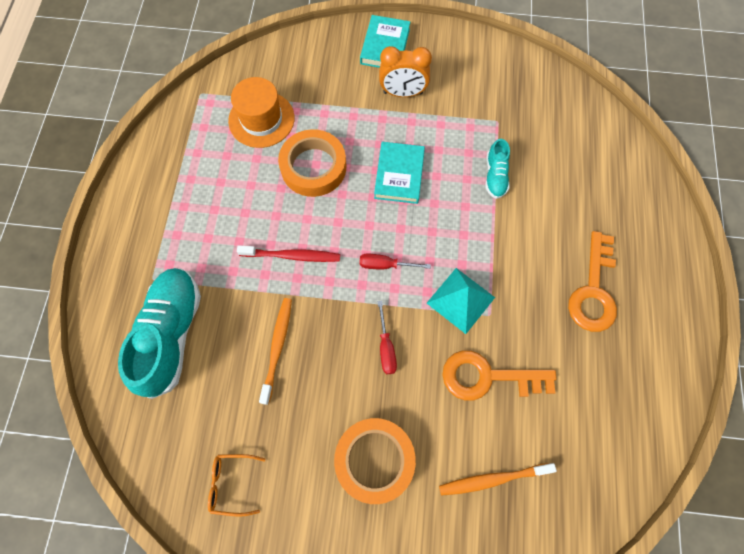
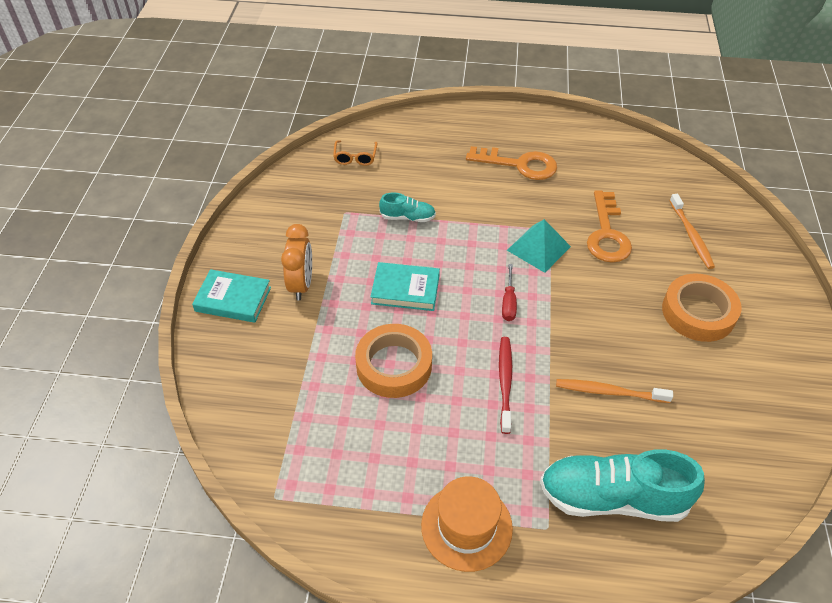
camera: 90 degrees left, 20 degrees down
(232, 483) = (752, 425): orange glasses -> orange glasses (355, 157)
(261, 119) = (323, 421): orange hat -> orange hat (466, 526)
(386, 347) = (593, 303): red screwdriver -> none

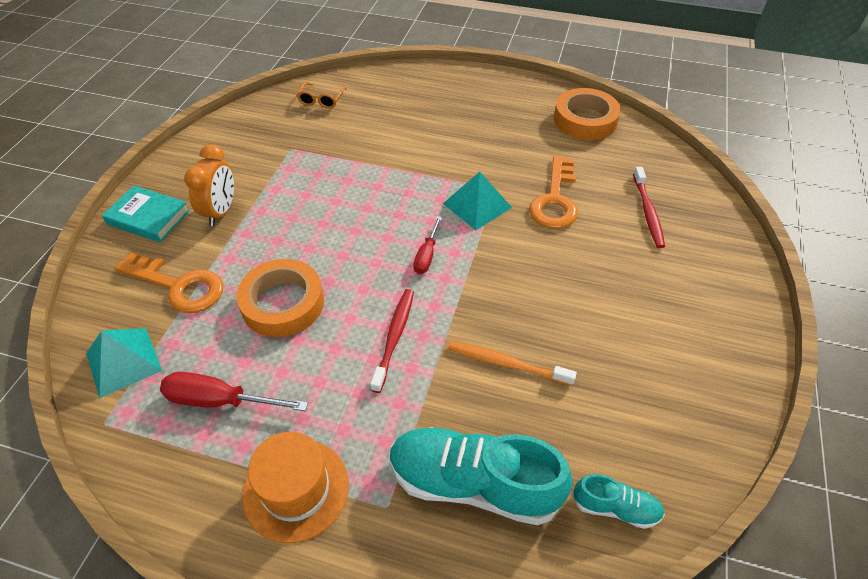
camera: 10 degrees right, 0 degrees up
(268, 440) = (123, 361): none -> turquoise pyramid
(371, 462) = (220, 401): none -> red screwdriver
(405, 289) = (323, 229): turquoise book -> none
(407, 217) = (352, 160): turquoise shoe -> turquoise shoe (615, 508)
(519, 165) = (484, 123): orange key -> orange key (179, 286)
(691, 236) = (648, 212): orange toothbrush -> red toothbrush
(698, 312) = (633, 292): orange tape -> orange tape (585, 120)

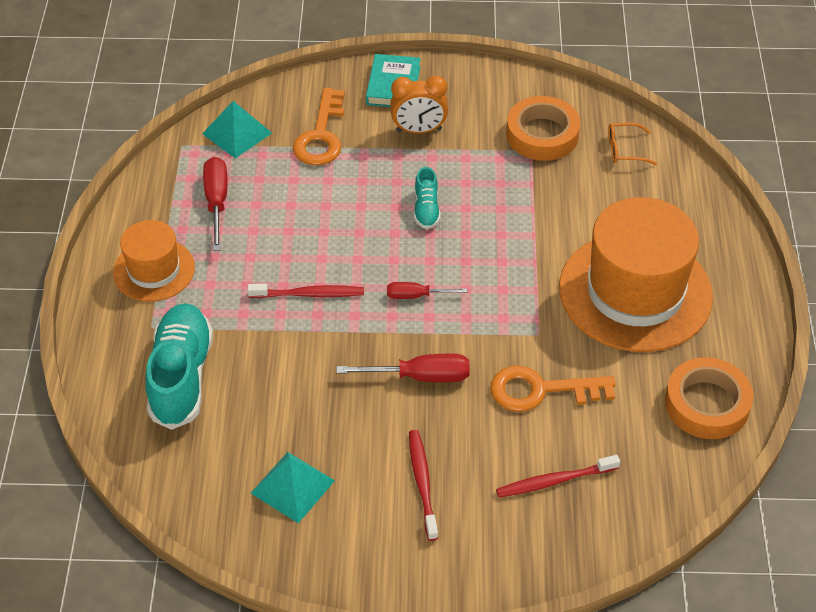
camera: 75 degrees right, 0 degrees up
(283, 303) = (323, 208): orange tape -> orange tape (542, 134)
(469, 128) = (635, 292): none -> orange hat
(477, 205) = (504, 322): turquoise pyramid -> turquoise pyramid (293, 486)
(506, 364) = (303, 380): orange toothbrush -> none
(523, 272) = (420, 376): none -> red screwdriver
(615, 508) = (180, 474): turquoise shoe -> turquoise shoe (426, 209)
(643, 295) = (422, 483): none -> red toothbrush

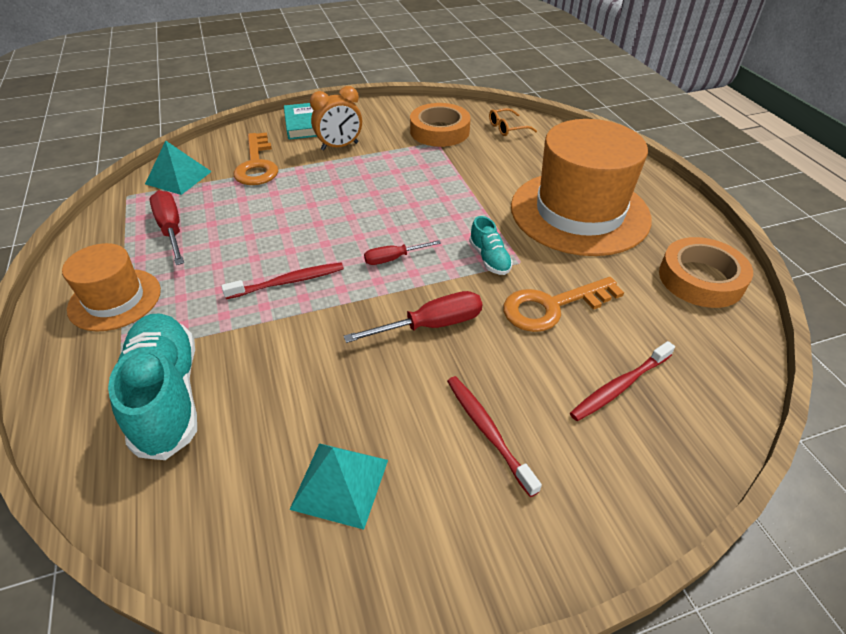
camera: 20 degrees left, 5 degrees down
(426, 209) = (371, 194): turquoise shoe -> turquoise shoe (489, 258)

